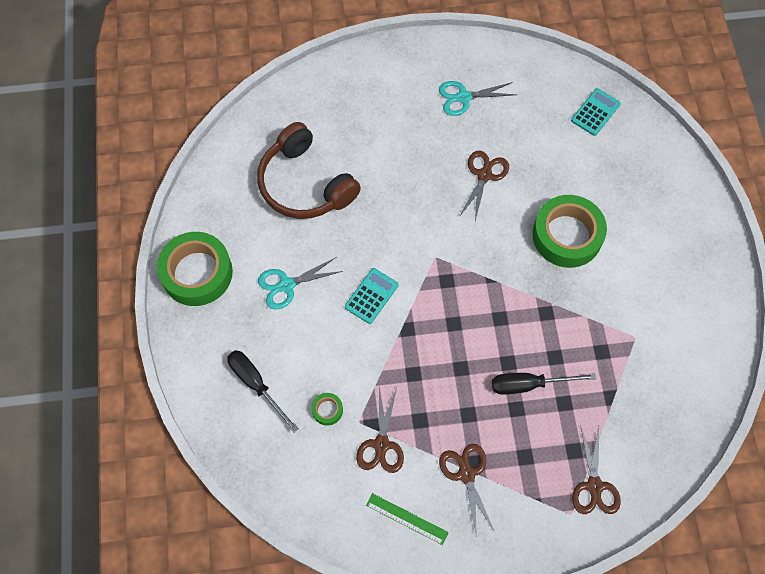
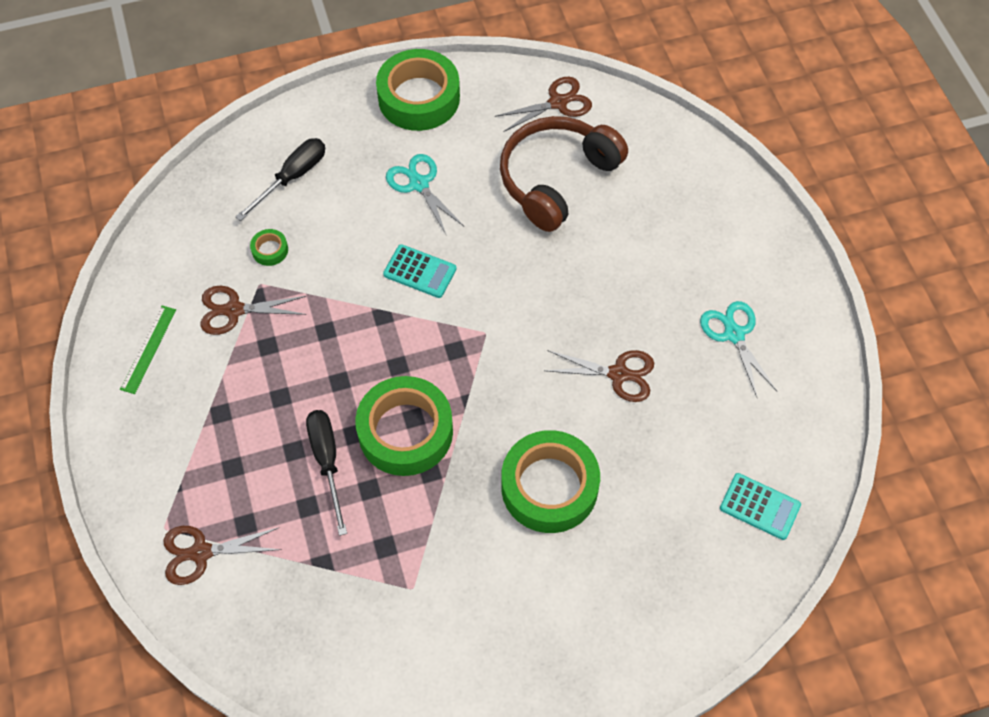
camera: 80 degrees right, 5 degrees down
(466, 474) = (205, 404): brown scissors -> brown scissors (558, 103)
(511, 325) = (405, 431): none -> green tape

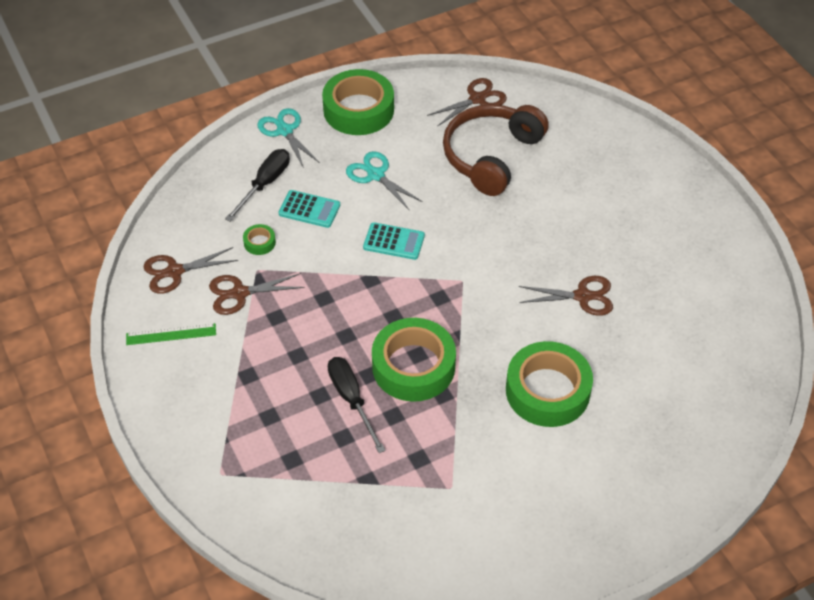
camera: 10 degrees left, 10 degrees down
(148, 349) = (171, 334): green ruler -> green ruler turned 75 degrees clockwise
(201, 553) = (258, 488): brown scissors -> brown scissors (174, 272)
(734, 334) = (670, 253): turquoise scissors -> turquoise scissors (285, 131)
(759, 506) = (727, 379): turquoise calculator -> turquoise calculator (309, 209)

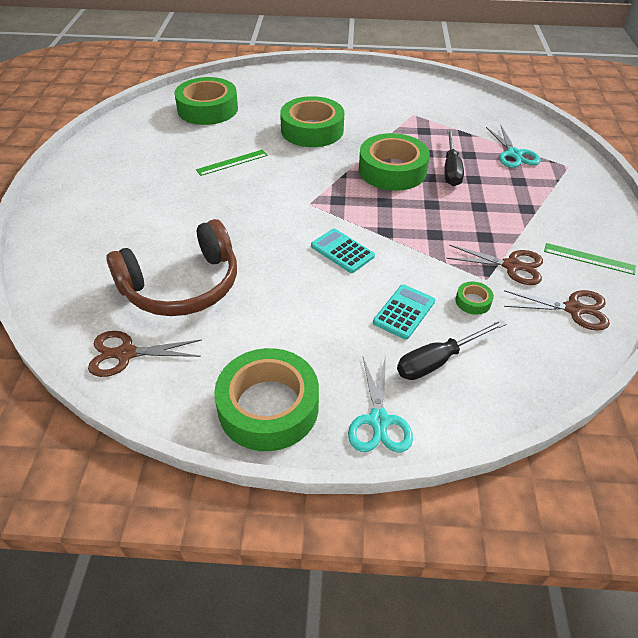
camera: 150 degrees left, 5 degrees down
(309, 209) = (404, 312): turquoise calculator -> turquoise calculator turned 75 degrees clockwise
(375, 175) = (311, 317): turquoise scissors -> turquoise scissors (514, 154)
(582, 296) = (232, 162): brown scissors -> green ruler
(697, 367) = (207, 109): none -> green tape

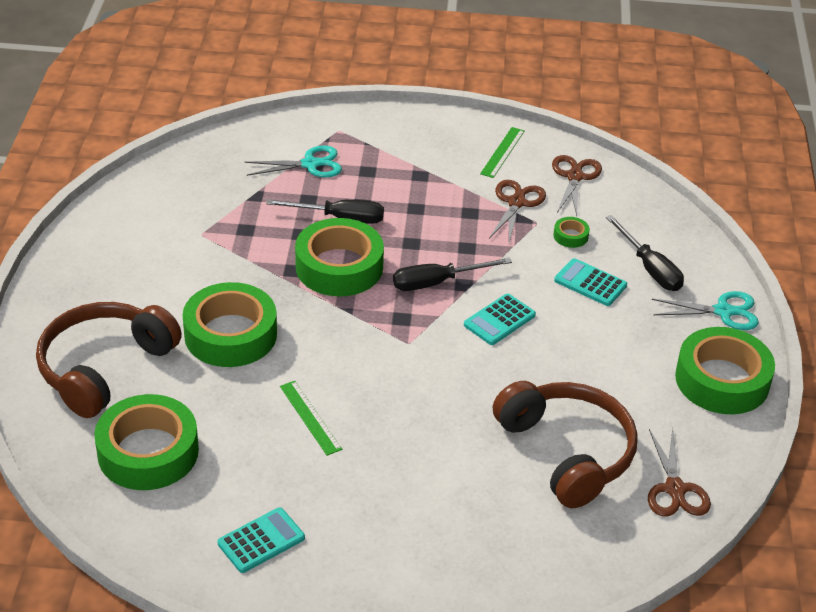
camera: 90 degrees left, 5 degrees down
(127, 149) = (261, 541): none -> turquoise calculator
(279, 91) = (104, 367): none -> brown headphones
(384, 217) = (437, 282): none -> black screwdriver

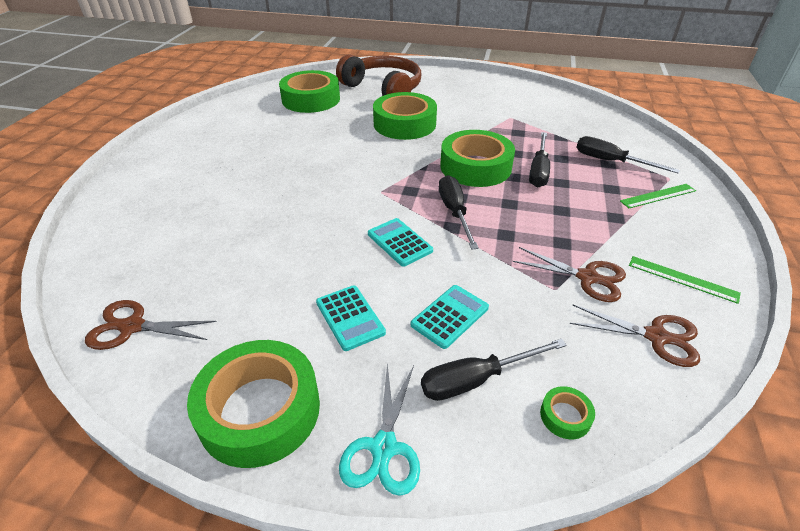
camera: 100 degrees right, 0 degrees up
(261, 541) = (223, 128): turquoise calculator -> turquoise calculator (350, 317)
(310, 164) = (610, 161): turquoise scissors -> black screwdriver
(310, 417) = (316, 147): green ruler -> green ruler (658, 196)
(567, 452) = (220, 261): brown headphones -> none
(570, 236) = (533, 313): green tape -> green tape (565, 416)

